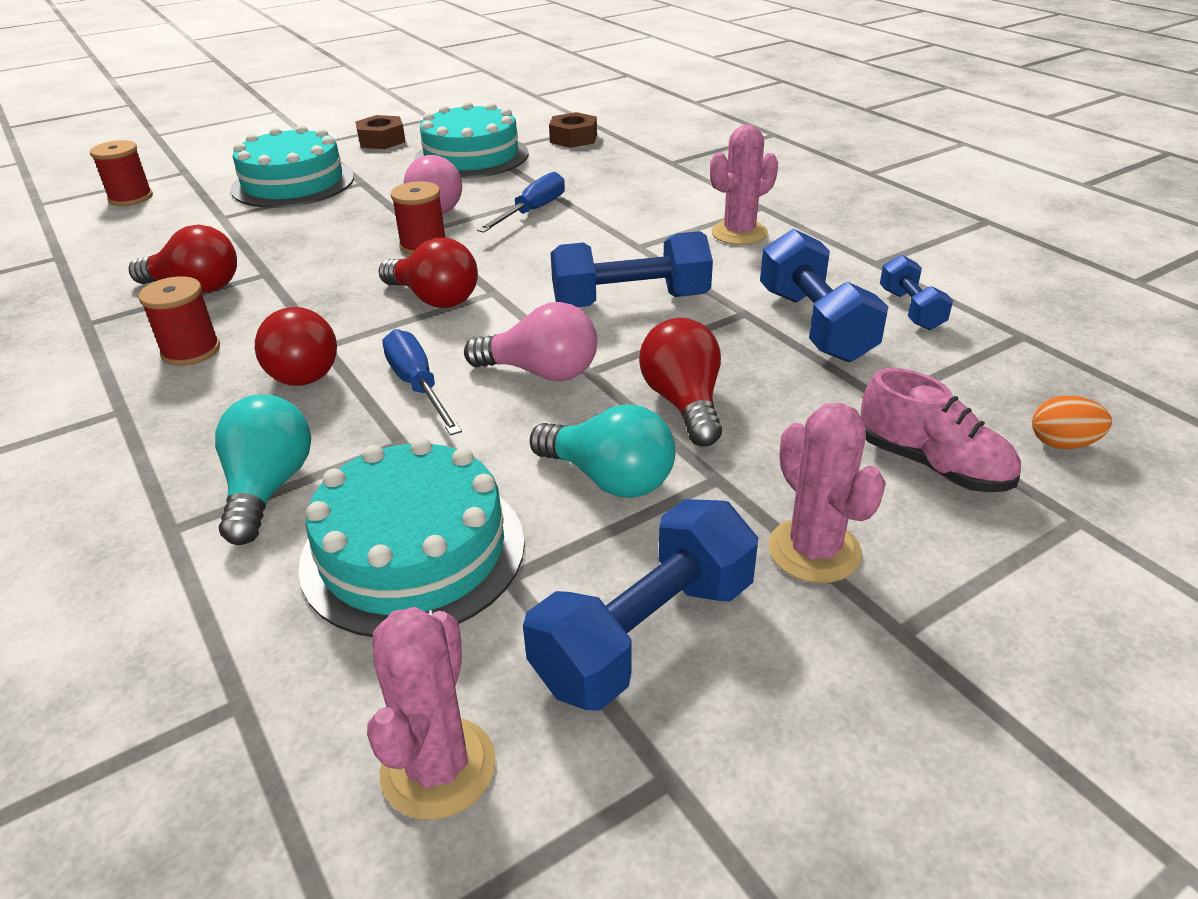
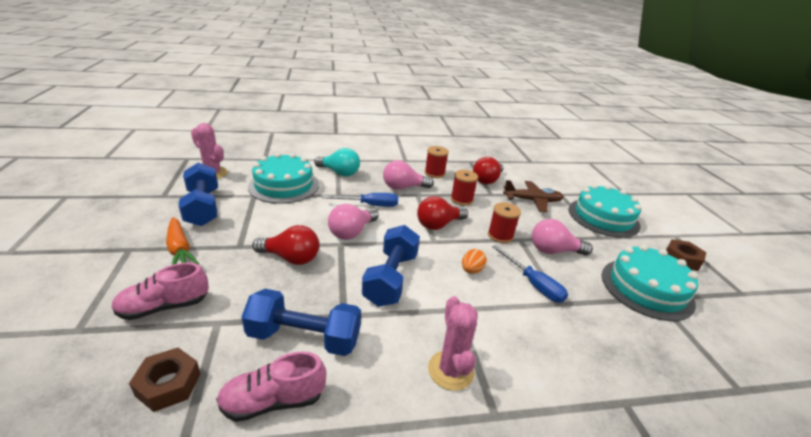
camera: 110 degrees right, 5 degrees down
(131, 198) = (591, 179): red spool -> red spool (461, 199)
(269, 236) = (532, 201): none -> brown plane
(299, 370) = (403, 187): red light bulb -> pink light bulb
(573, 138) = (695, 358): brown nut -> brown nut (168, 384)
(609, 479) = (270, 224): turquoise light bulb -> none
(814, 551) = (180, 249): pink cactus -> orange carrot
(911, 309) = (273, 401): blue dumbbell -> pink shoe
(1062, 444) = (104, 368): orange egg -> orange egg (471, 270)

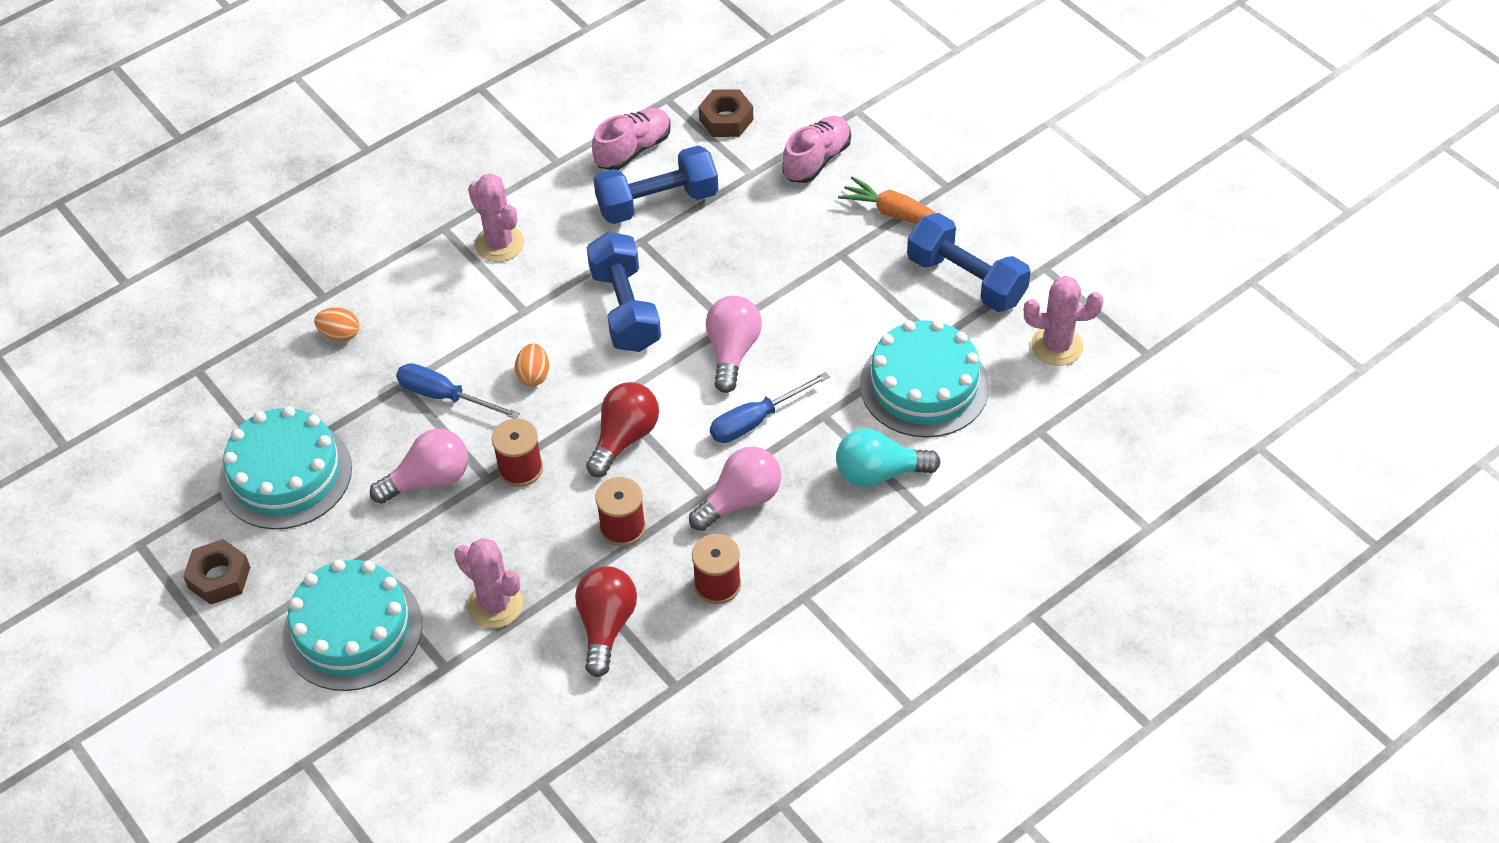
camera: 155 degrees right, 20 degrees up
(291, 258) = (764, 272): red light bulb -> none
(532, 201) = (495, 605): brown plane -> pink cactus
(608, 359) = (340, 335): none -> orange egg

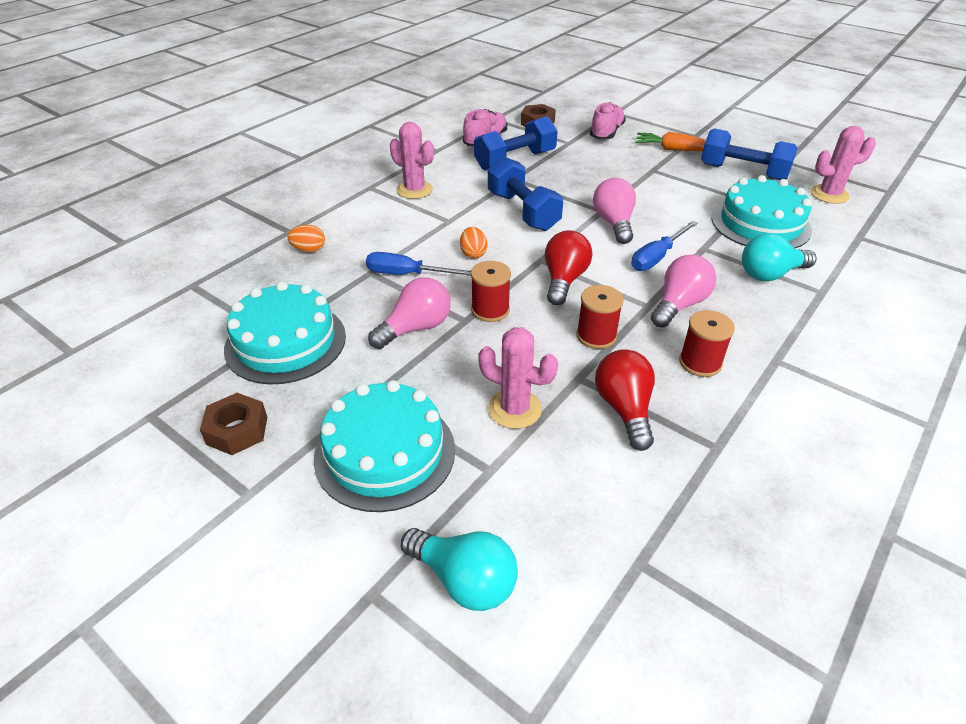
camera: 15 degrees left, 10 degrees down
(385, 766) = (464, 580): none -> turquoise light bulb

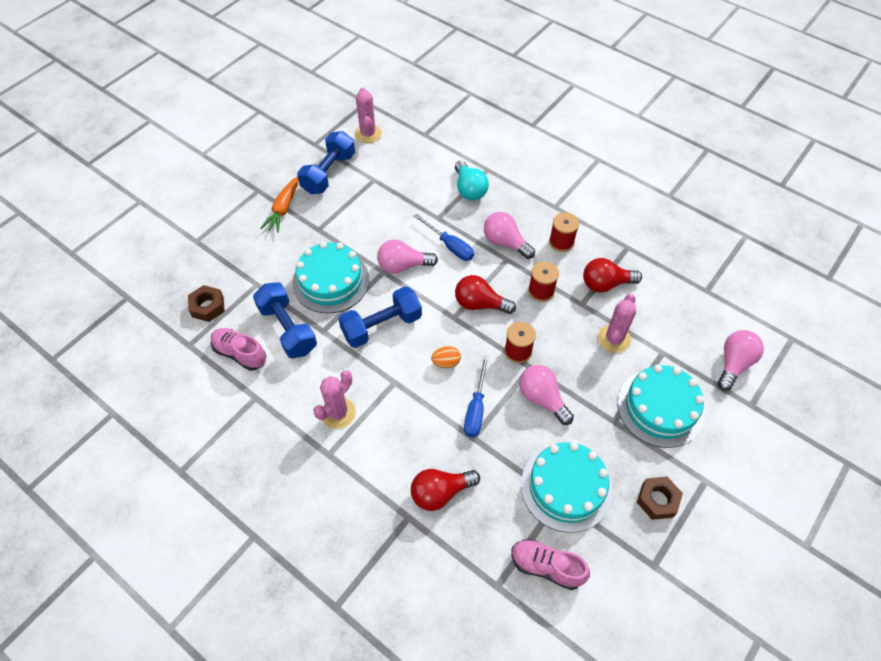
camera: 90 degrees left, 15 degrees up
(309, 250) = (440, 492): orange egg -> red light bulb
(464, 580) = (734, 364): turquoise light bulb -> pink light bulb
(606, 133) = (241, 253): pink shoe -> pink shoe (546, 567)
(760, 224) = (406, 180): turquoise cake -> turquoise cake (331, 281)

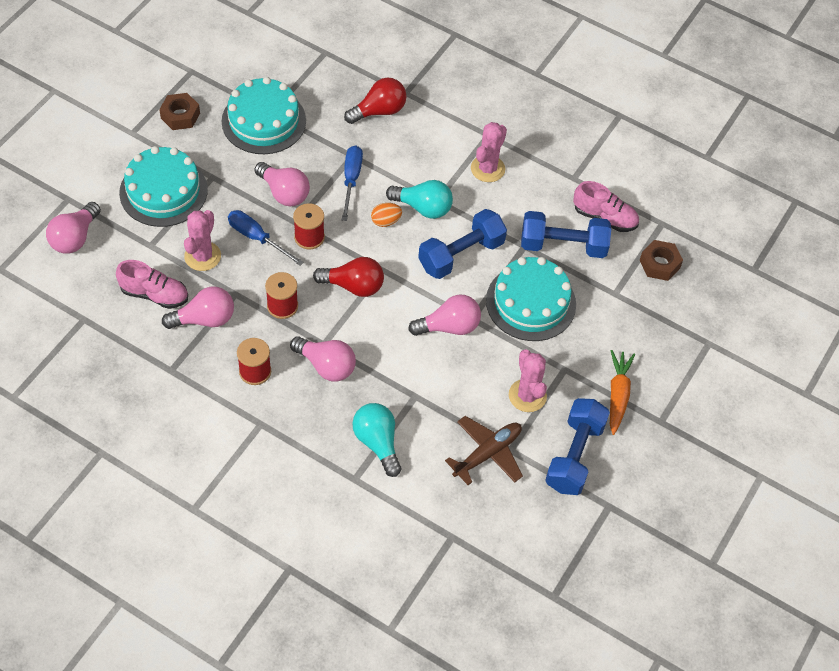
camera: 170 degrees right, 0 degrees up
(288, 329) = (563, 245): blue dumbbell -> blue dumbbell turned 45 degrees counterclockwise
(368, 134) = (536, 531): pink cactus -> pink cactus (527, 396)
(391, 178) = (487, 453): none -> brown plane
(409, 374) = (423, 208): none -> turquoise light bulb
(449, 246) = (396, 357): blue screwdriver -> blue screwdriver (257, 238)
(546, 567) = (284, 66): pink shoe -> pink shoe (154, 294)
(605, 284) = (204, 319): red light bulb -> pink light bulb

